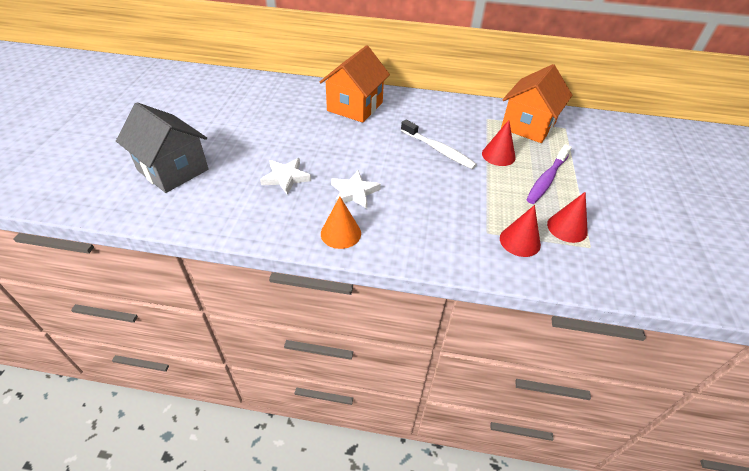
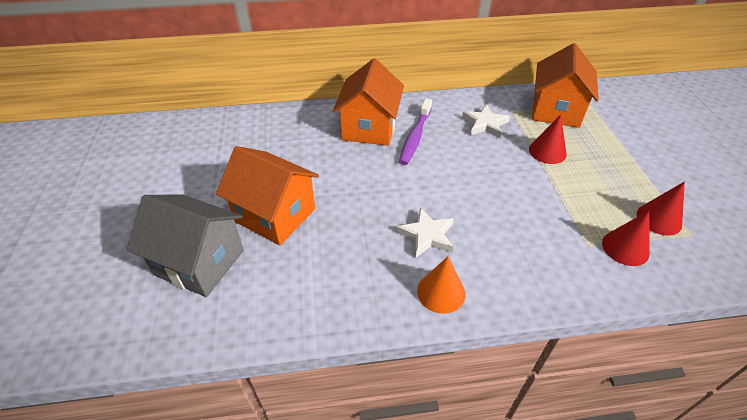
camera: 15 degrees left, 0 degrees up
(245, 151) = (275, 215): none -> orange house
(286, 177) = (341, 237): white star -> white star (485, 124)
(438, 150) = (485, 160): white toothbrush -> none
(546, 179) = (608, 168): purple toothbrush -> purple toothbrush (415, 137)

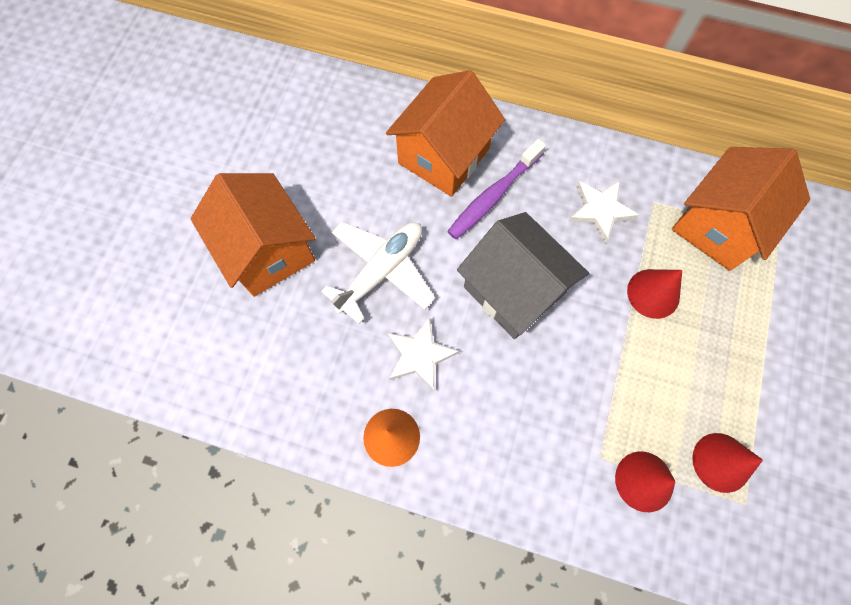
camera: 25 degrees right, 25 degrees up
(199, 262) = (165, 282): grey house -> grey house (513, 290)
(367, 198) = (381, 271): none -> white plane

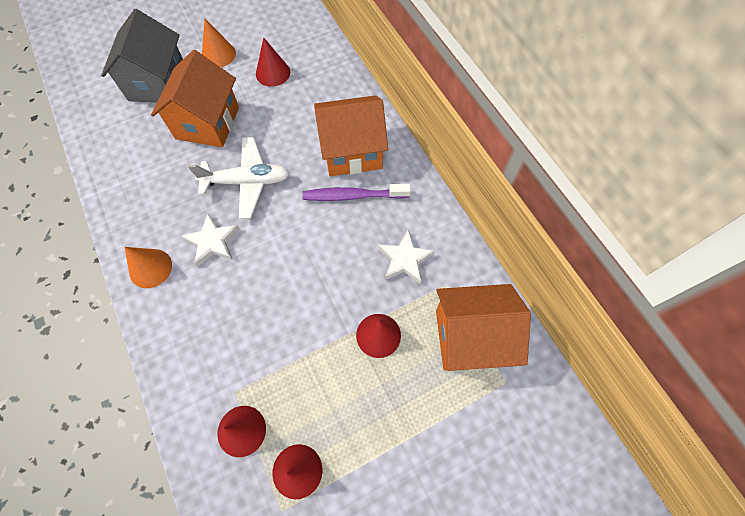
camera: 45 degrees right, 5 degrees down
(188, 172) = (218, 54): none -> orange cone
(273, 144) = (273, 73): none -> red cone
(513, 290) = (301, 256): grey house -> grey house (158, 83)

